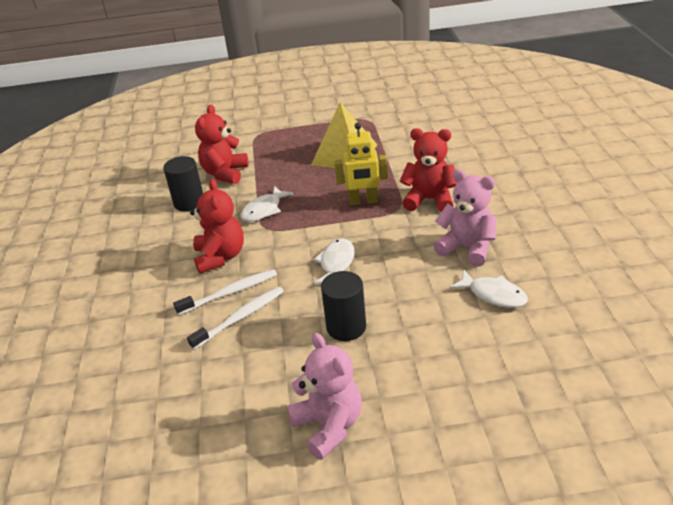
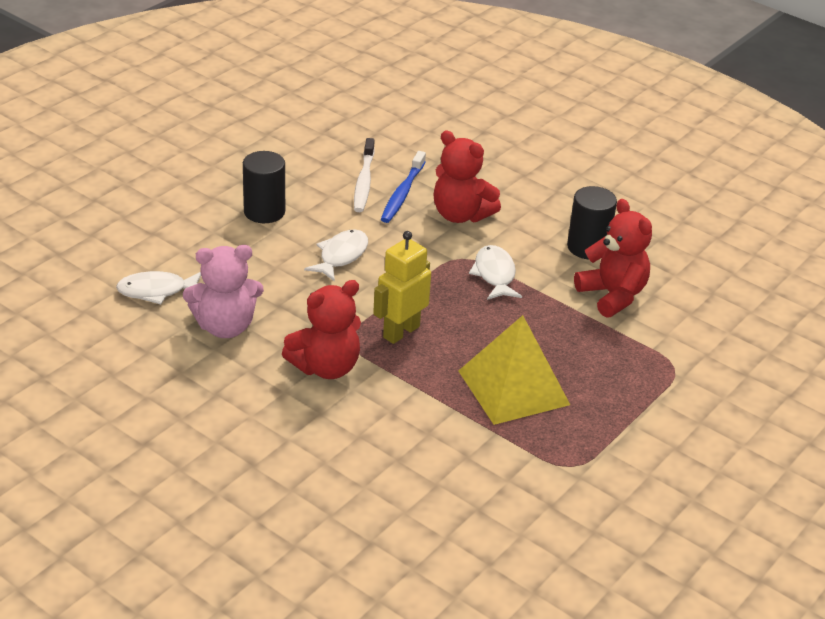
camera: 130 degrees right, 0 degrees up
(230, 293) = (402, 193): white toothbrush -> blue toothbrush
(329, 426) = (202, 153): pink teddy bear -> none
(336, 263) = (341, 256): white fish -> white fish turned 120 degrees counterclockwise

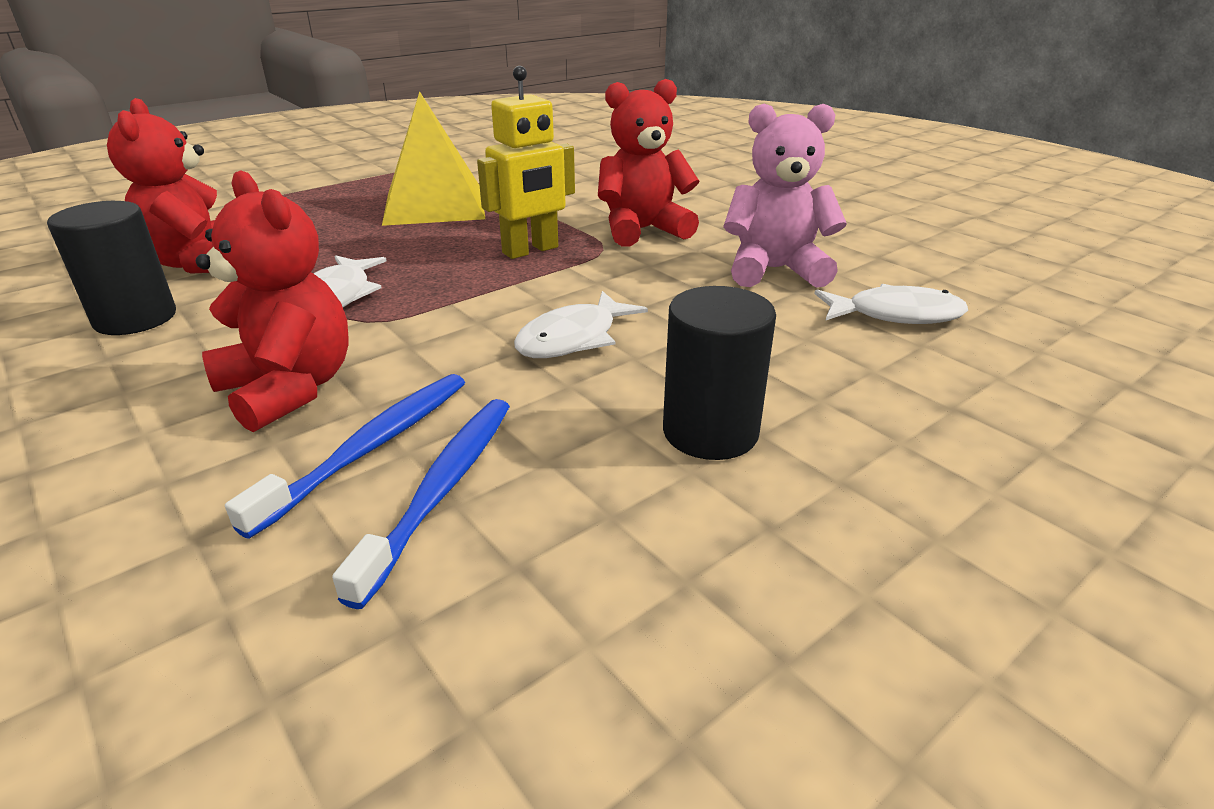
camera: 165 degrees left, 5 degrees down
(364, 182) = (442, 489): white toothbrush -> blue toothbrush

